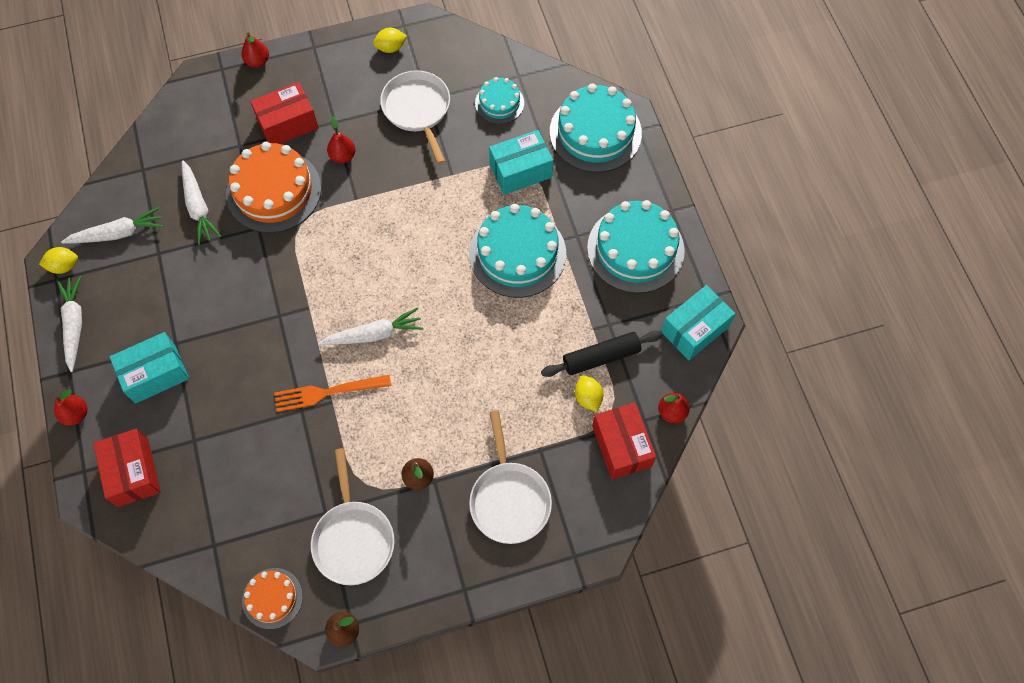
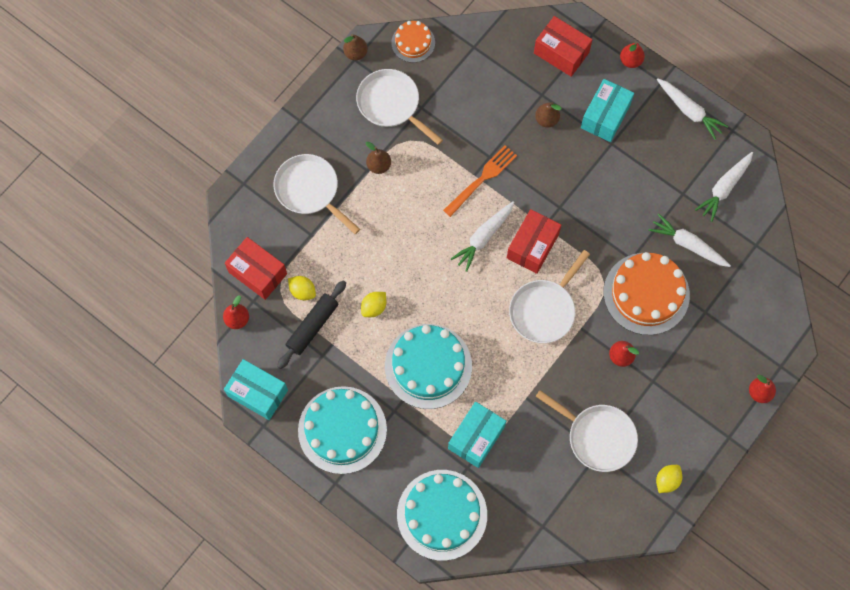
camera: 145 degrees right, 5 degrees up
(64, 266) = (736, 142): yellow lemon -> yellow lemon (374, 307)
(213, 410) = (546, 120): none -> brown pear
(288, 124) = (686, 355): red box -> red box (532, 246)
(374, 234) = (544, 310): none -> white pan
(499, 103) = (538, 489): turquoise cake -> none
(694, 329) = (258, 393): turquoise box -> turquoise box turned 75 degrees counterclockwise

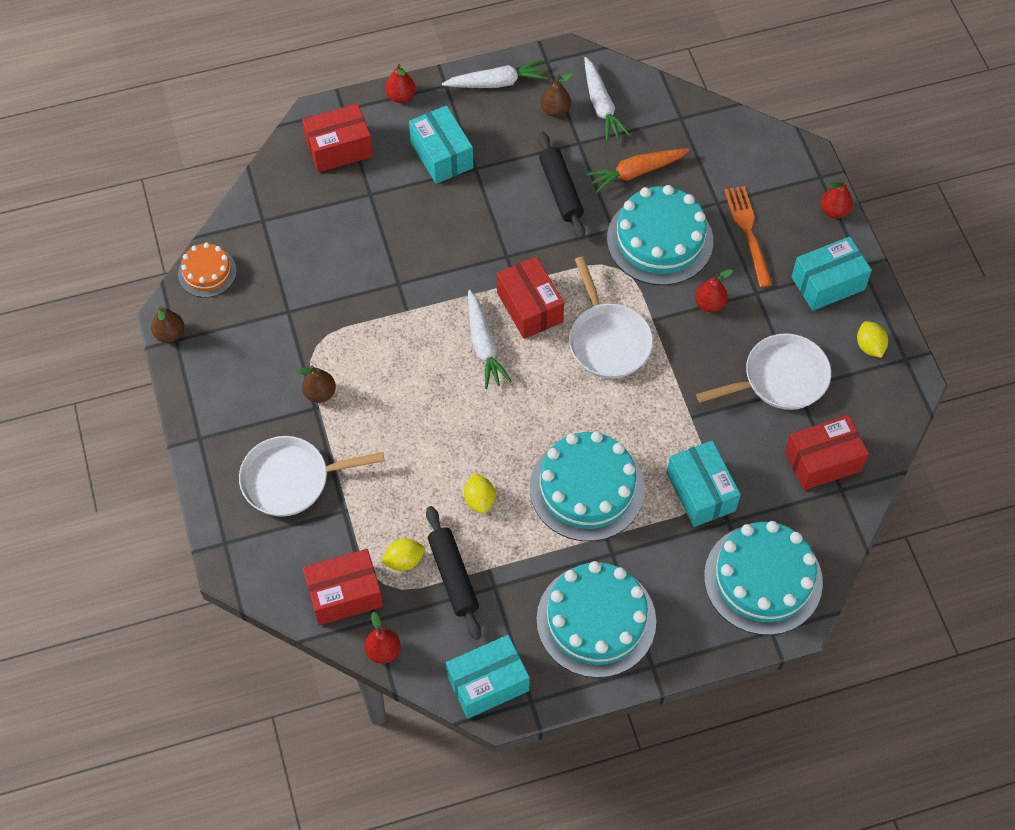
camera: 55 degrees left, 10 degrees down
(391, 105) = (260, 337): white pan -> none
(482, 179) = (417, 305): orange fork -> orange fork (748, 232)
(546, 120) = (401, 207): brown pear -> brown pear (555, 110)
(555, 501) = (822, 461): none -> red box
(636, 207) = (560, 190): none -> black rolling pin
(646, 293) = (660, 240): orange cake -> turquoise cake
(688, 245) = (636, 172): white carrot -> orange carrot
(696, 423) = (828, 283): none -> turquoise box

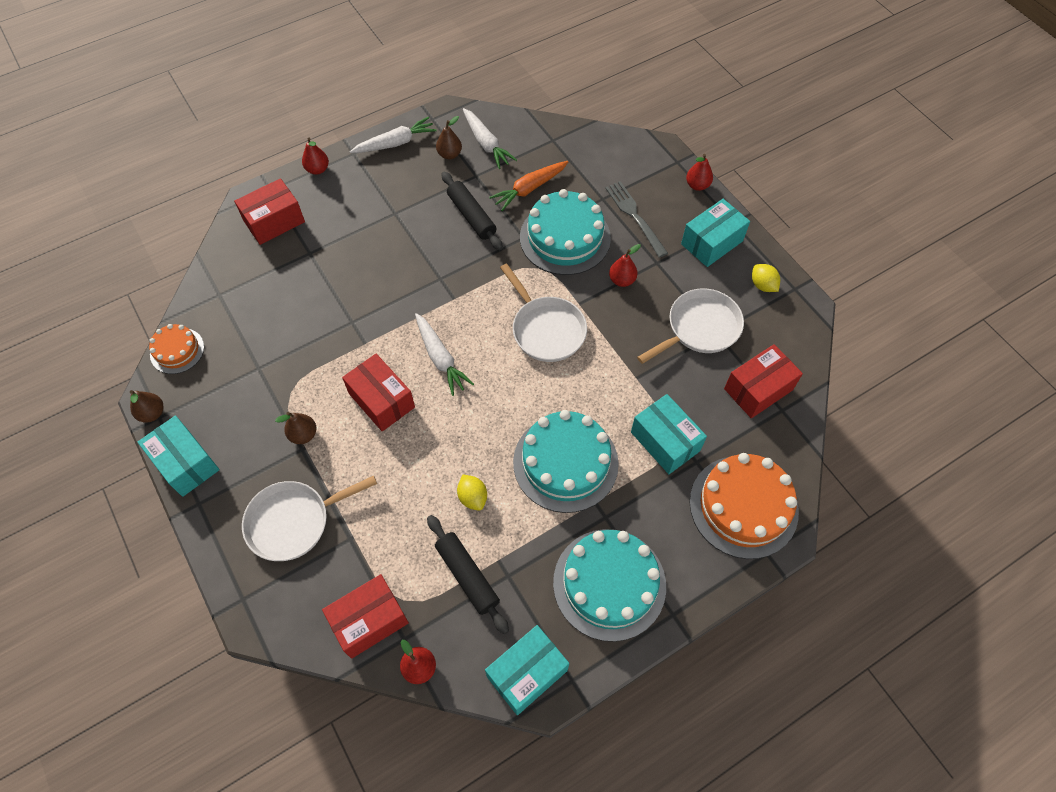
camera: 15 degrees left, 0 degrees up
(404, 561) = (417, 573): yellow lemon -> none
(441, 155) = (364, 208): turquoise box -> turquoise box (185, 463)
(529, 307) = (471, 316): red box -> red box (381, 400)
(748, 232) = (634, 216): orange fork -> grey fork
(763, 579) = (743, 506): turquoise cake -> orange cake

